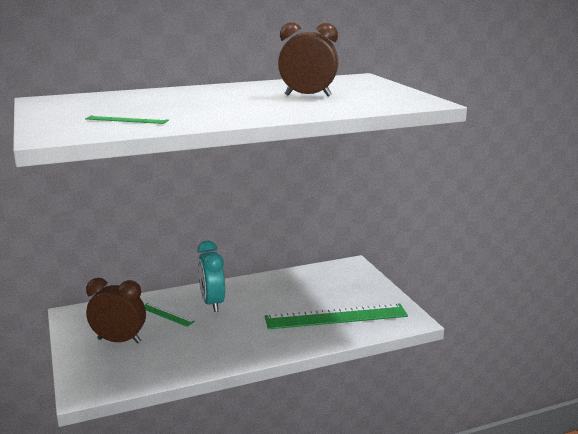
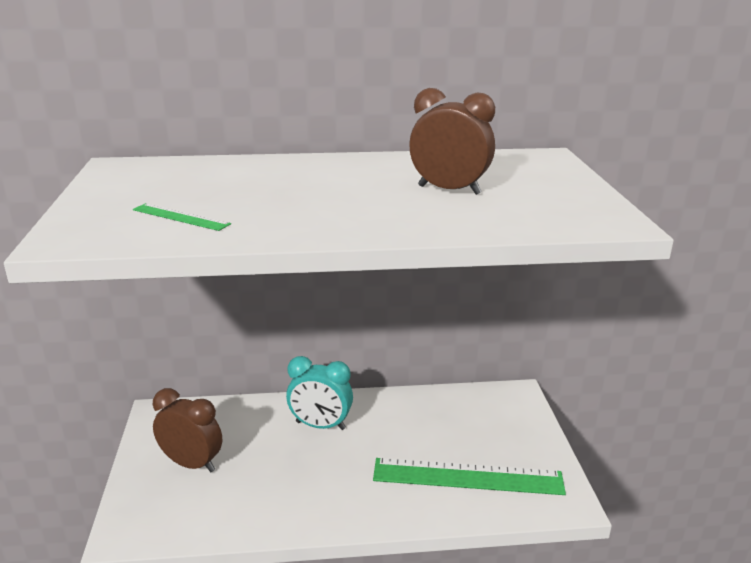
camera: 15 degrees right, 5 degrees up
(166, 315) = (260, 434): green ruler -> none
(212, 303) = (320, 425): turquoise clock -> turquoise clock turned 75 degrees counterclockwise

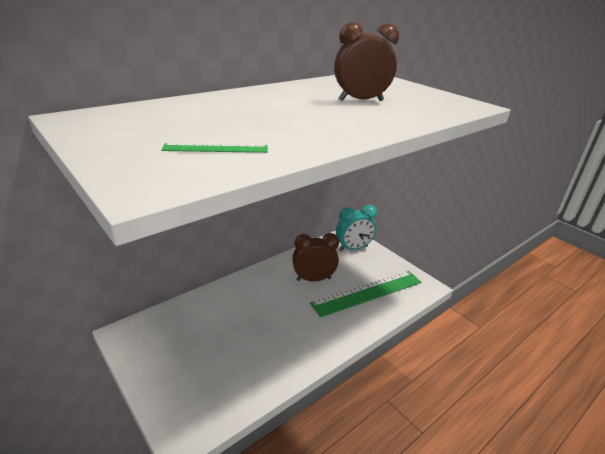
camera: 35 degrees left, 5 degrees up
(191, 464) = (189, 359): brown clock -> brown clock (313, 279)
(320, 425) = (255, 296): turquoise clock -> turquoise clock (353, 248)

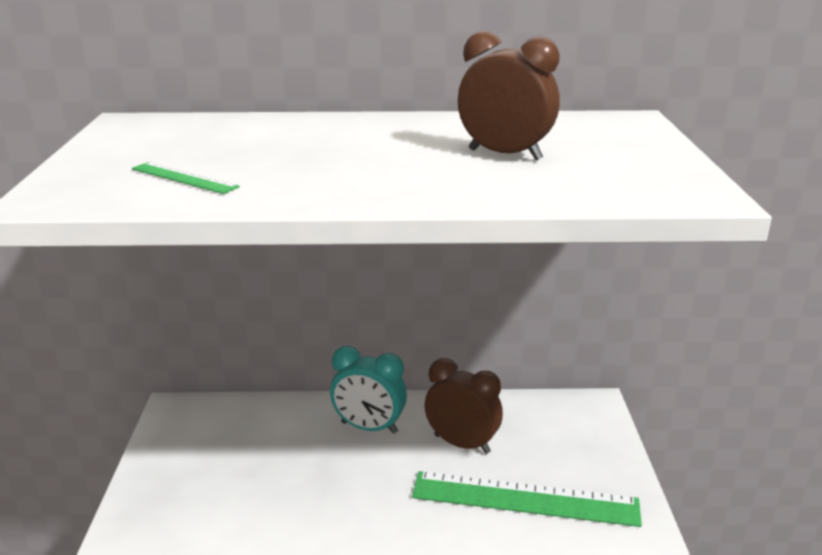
camera: 40 degrees right, 5 degrees down
(353, 248) = (580, 426): turquoise clock -> turquoise clock (369, 427)

